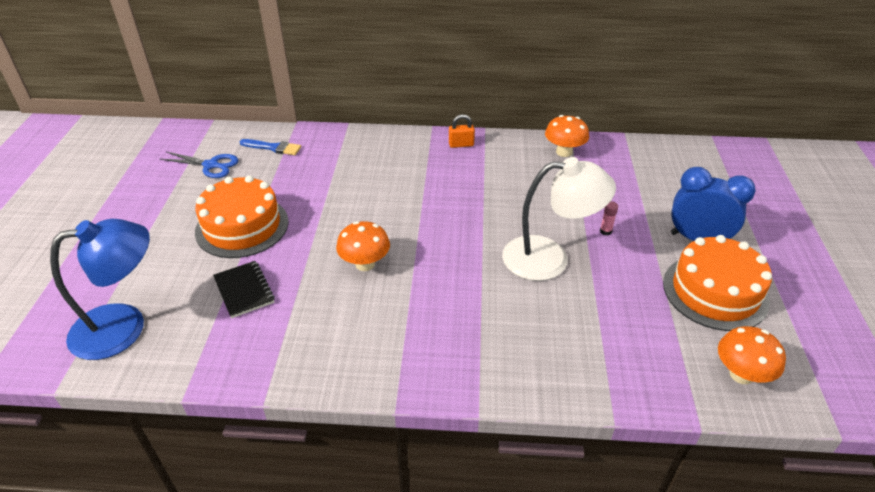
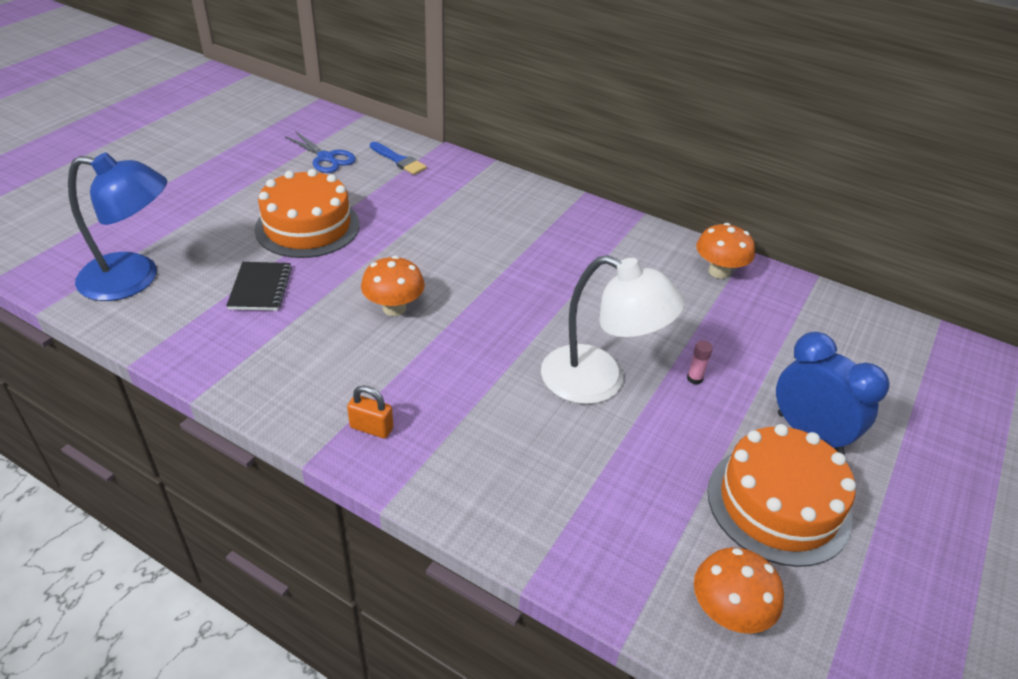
camera: 25 degrees right, 0 degrees up
(461, 144) = (601, 222): orange padlock -> orange padlock (371, 428)

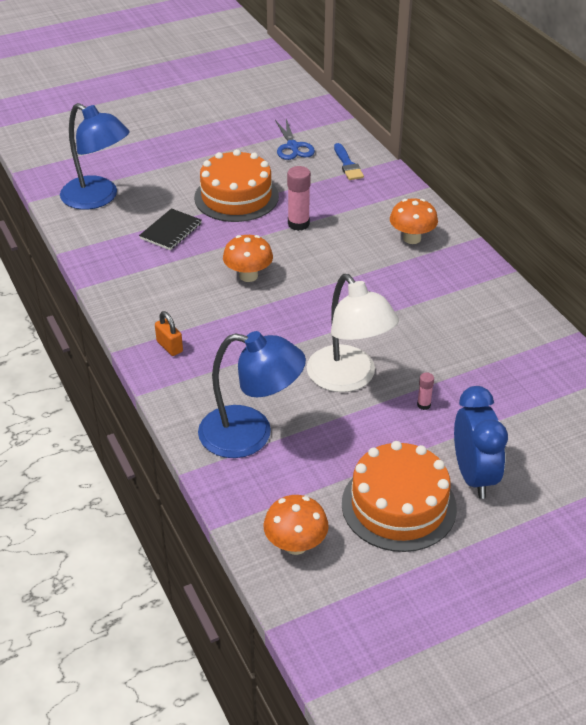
camera: 35 degrees right, 0 degrees up
(400, 234) = (298, 224): none -> pink glue stick
(558, 496) = (250, 434): none -> blue lamp
(719, 272) = (531, 338): orange mushroom -> orange mushroom (412, 238)

